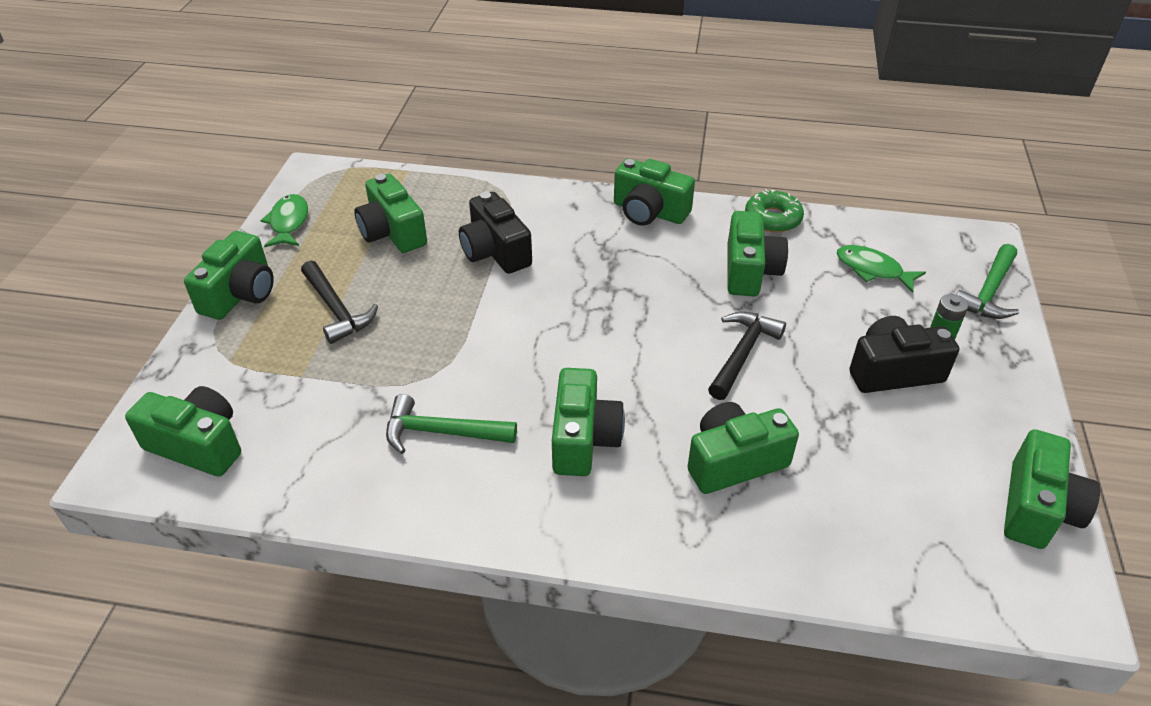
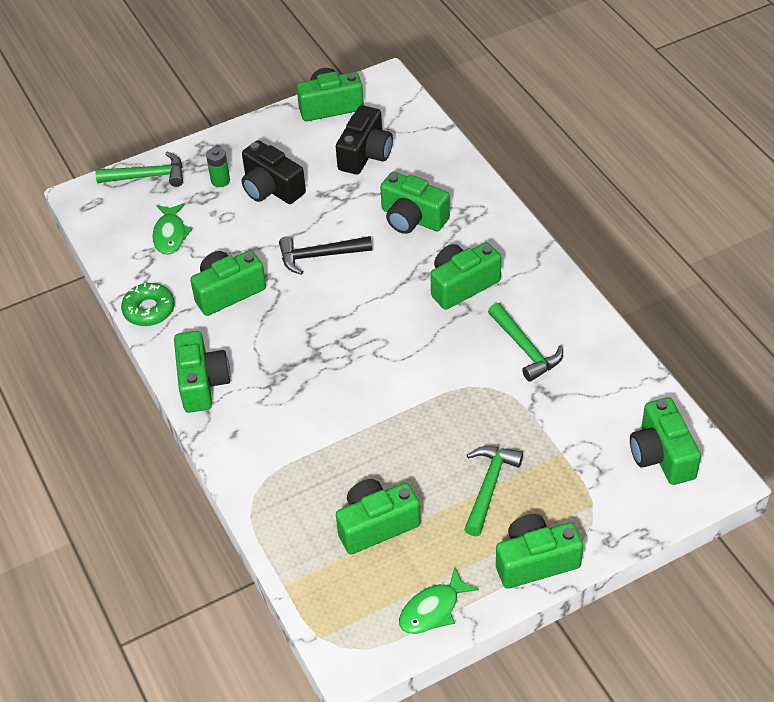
camera: 125 degrees left, 5 degrees up
(337, 310) = (489, 486): black hammer -> green hammer
(392, 232) = (376, 525): green camera -> green camera turned 135 degrees counterclockwise
(495, 251) = (337, 442): black camera -> black camera (365, 154)

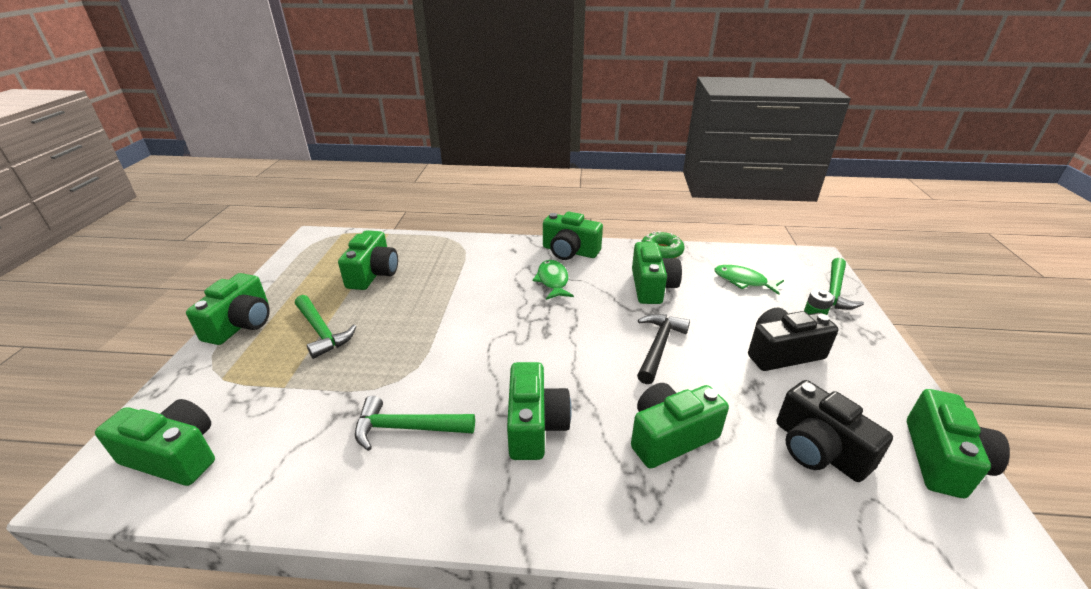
camera: 120 degrees right, 15 degrees down
(433, 609) = (291, 271): green fish -> green fish (553, 281)

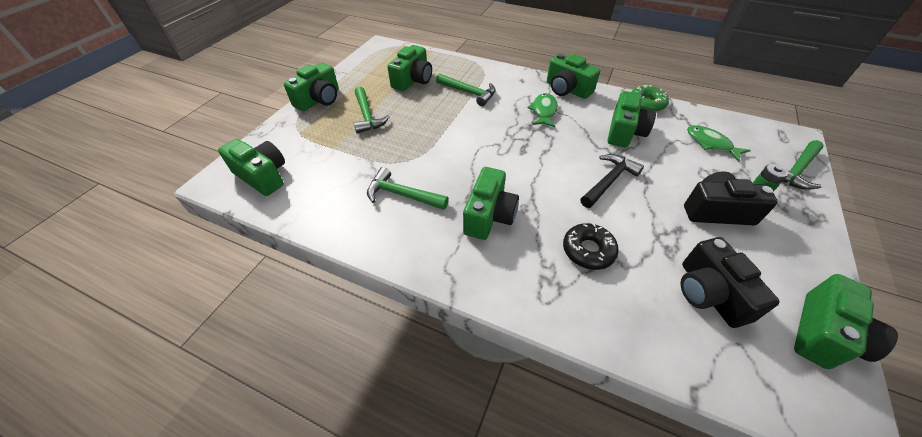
camera: 20 degrees right, 15 degrees up
(453, 276) = (469, 93): none -> green hammer
(670, 436) = (588, 250): green camera -> black donut

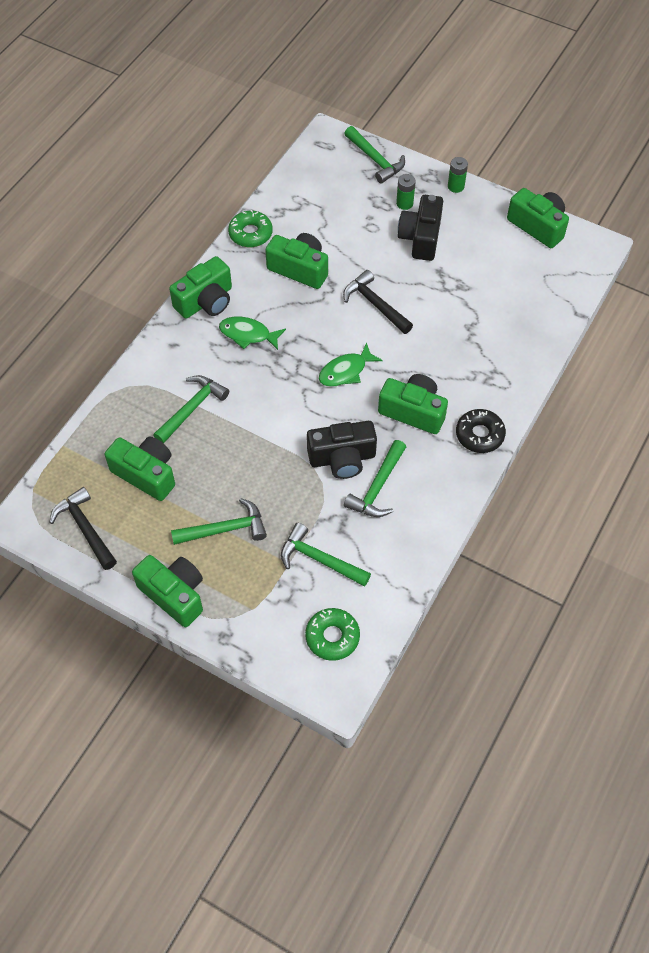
camera: 85 degrees left, 10 degrees up
(262, 176) = (332, 637): green camera -> green donut
(334, 164) = (319, 559): none -> green hammer
(373, 64) = (85, 528): none -> black hammer
(588, 250) = (459, 343): black donut -> black donut (479, 435)
(709, 293) = (504, 276): black camera -> black camera (342, 458)
(710, 143) = (329, 205): green fish -> green fish (345, 371)
(818, 239) = (456, 186): none -> green battery

